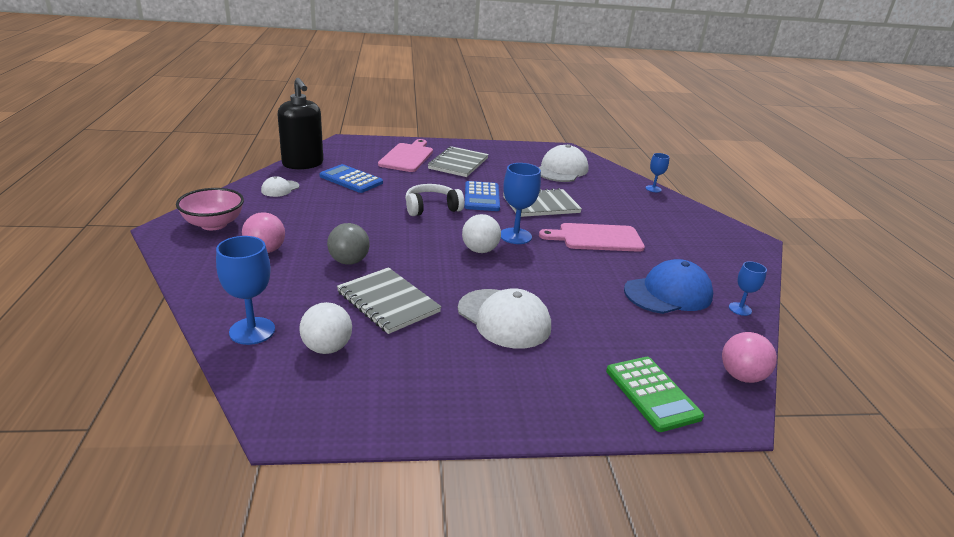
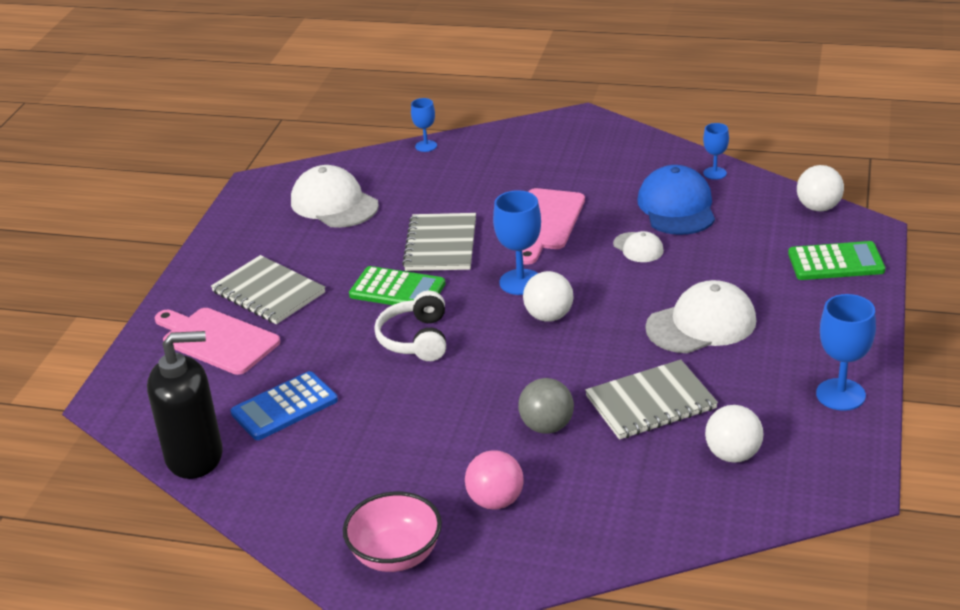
camera: 65 degrees left, 5 degrees up
(252, 331) = (689, 511): blue goblet -> blue goblet (840, 394)
(280, 189) = (289, 484): white cap -> white cap (638, 247)
(482, 197) = (397, 290): blue calculator -> green calculator
(741, 376) = (818, 207): pink ball -> white ball

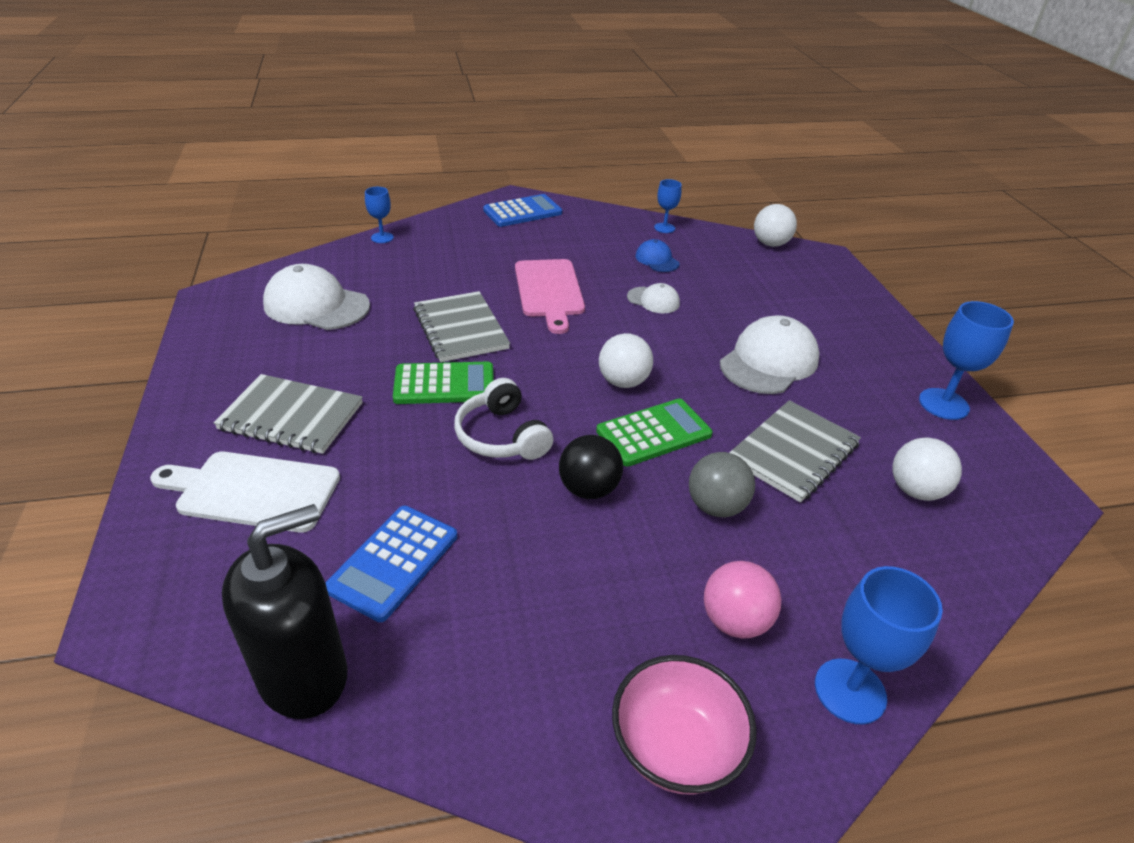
camera: 30 degrees left, 5 degrees up
(217, 340) = (253, 491): pink cutting board -> white cutting board
(455, 392) = (588, 489): none -> black ball
(520, 282) = (569, 352): blue goblet -> blue goblet (850, 691)
(578, 135) = (522, 212): none -> blue calculator
(677, 207) = (657, 260): blue cap -> blue cap, size x0.52
(835, 262) = (825, 286): green calculator -> green calculator (653, 433)

